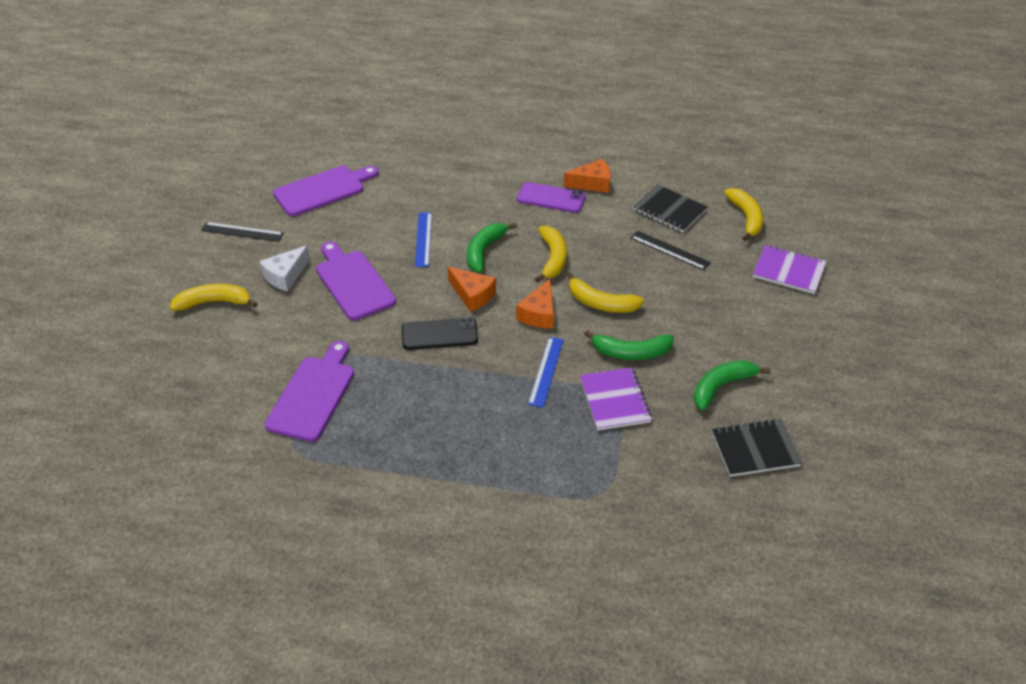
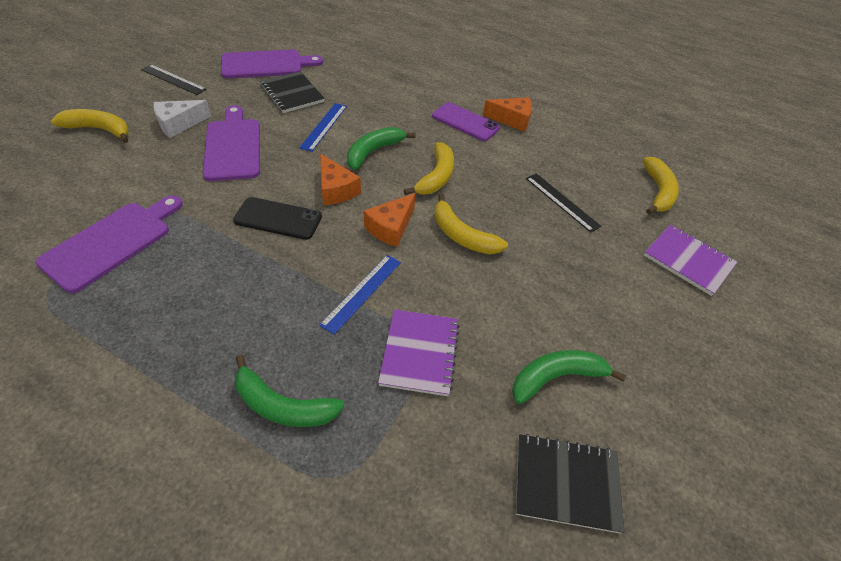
camera: 15 degrees right, 5 degrees up
(631, 352) = (468, 300): green banana -> green banana (283, 405)
(669, 210) = (578, 163): black notebook -> black notebook (292, 94)

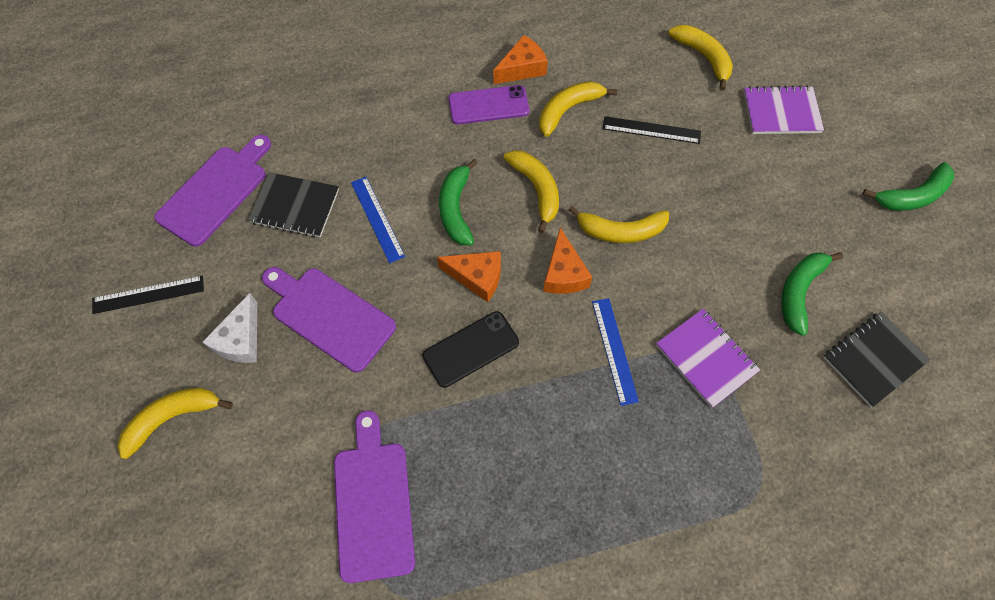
camera: 40 degrees left, 15 degrees up
(283, 405) = (673, 484): green banana -> green banana (912, 196)
(514, 155) = (568, 110): none -> yellow banana

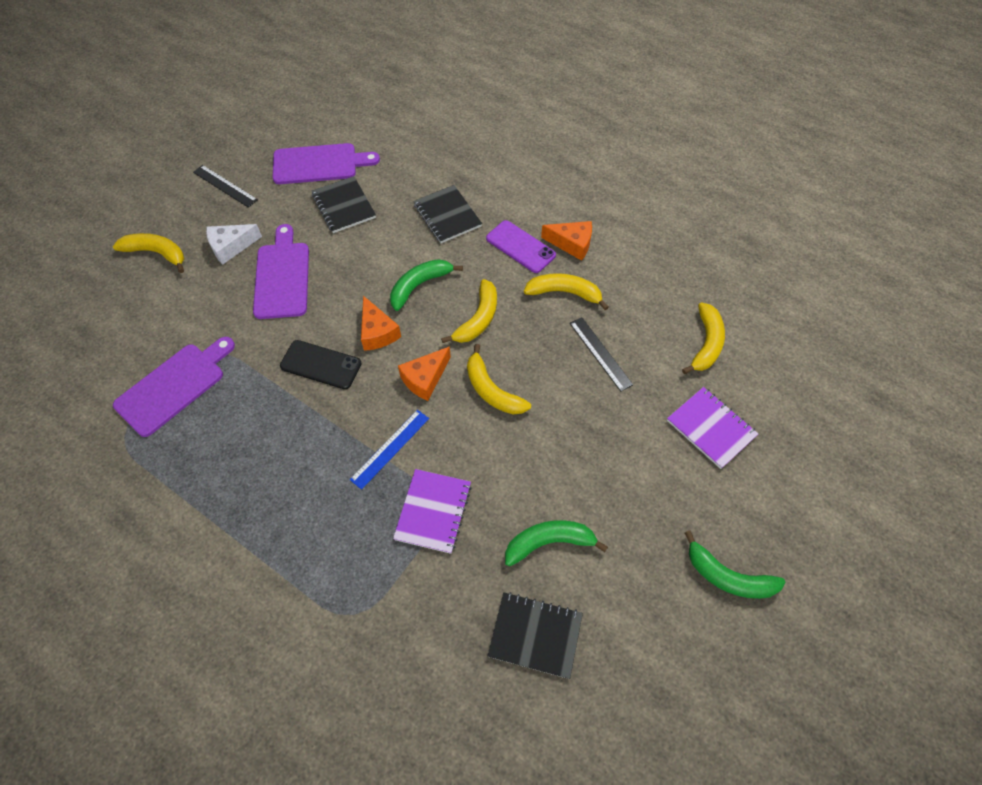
camera: 50 degrees right, 5 degrees down
(377, 219) = (373, 251): blue ruler -> none
(396, 133) = (447, 215): none -> black notebook

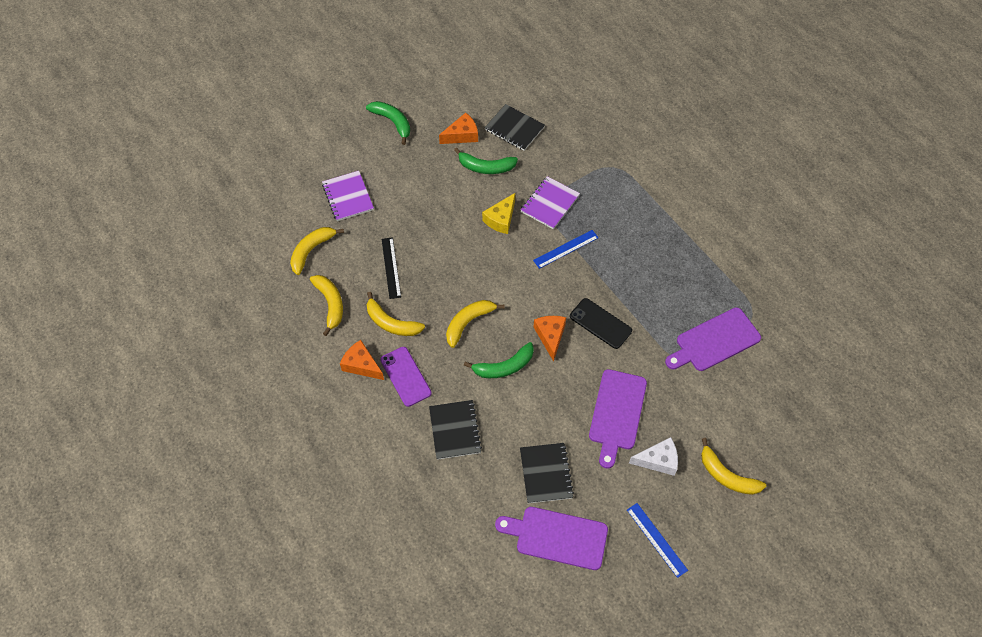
camera: 160 degrees left, 0 degrees up
(225, 186) = (656, 539): black ruler -> blue ruler
(425, 378) = (526, 289): orange cheese -> orange cheese (462, 135)
(492, 390) = (481, 266): yellow banana -> yellow banana (330, 304)
(493, 464) = (501, 219): none -> yellow cheese

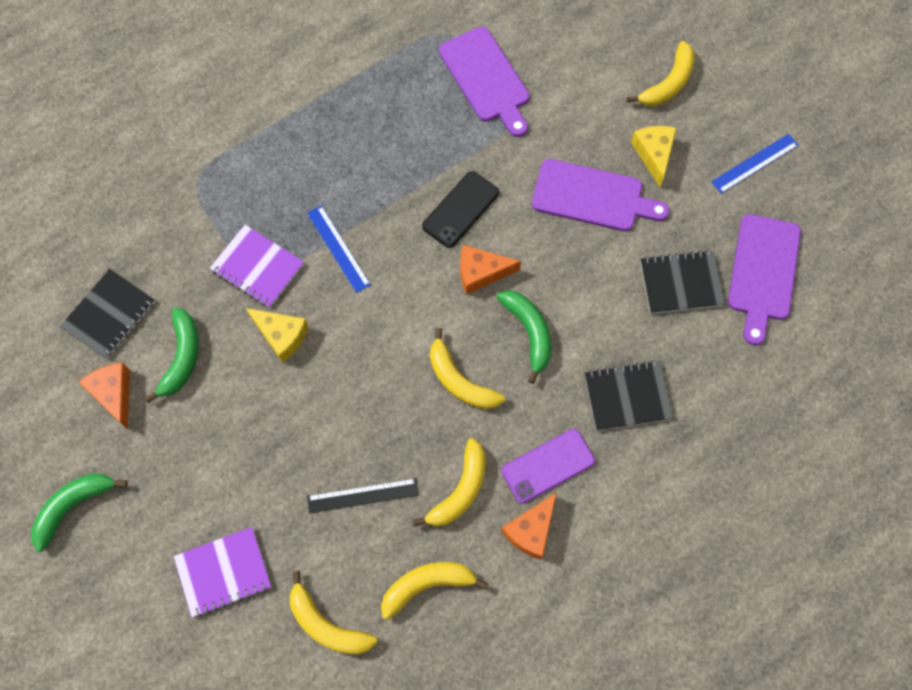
camera: 90 degrees left, 10 degrees up
(658, 460) = (654, 154): white cheese -> yellow cheese

